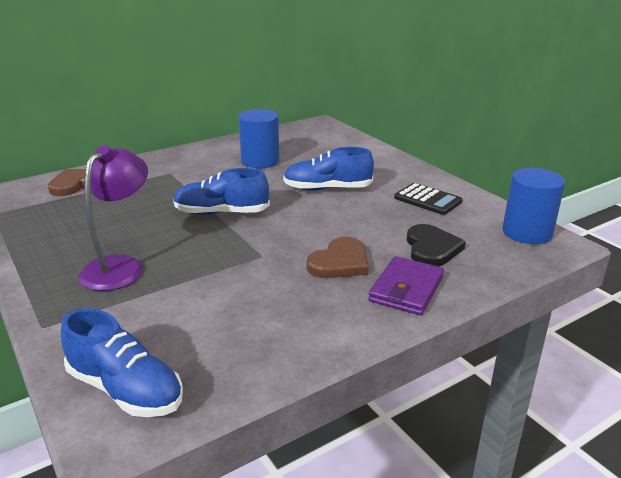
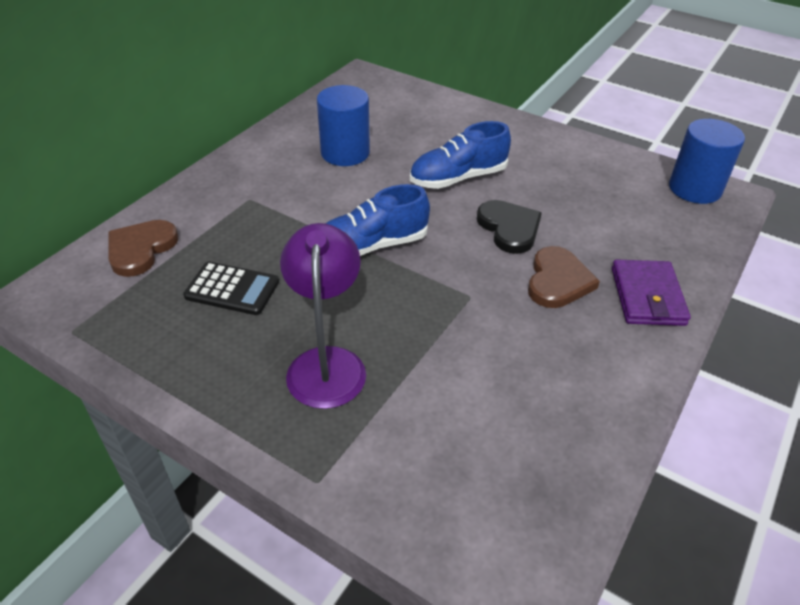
camera: 25 degrees left, 15 degrees up
(125, 389) = (492, 526): blue shoe -> none
(427, 200) = (572, 168): black calculator -> black calculator (232, 289)
(431, 248) = (628, 235): black heart -> black heart (509, 228)

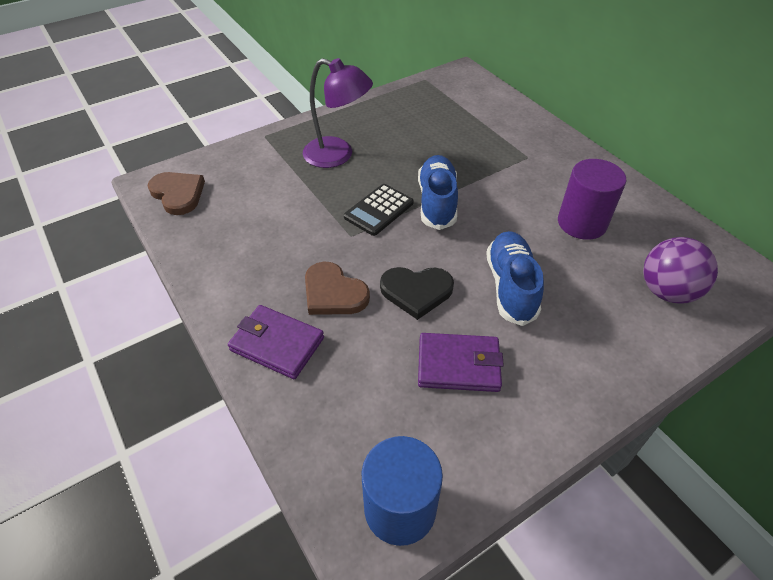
camera: 115 degrees right, 5 degrees up
(141, 249) = (487, 106): brown heart -> brown heart (178, 194)
(232, 289) = (427, 133): black calculator -> black calculator (379, 210)
(345, 153) = (582, 223): blue cylinder -> purple cylinder
(403, 109) = (667, 291): none -> purple ball
(563, 188) = (458, 365): none -> purple wallet

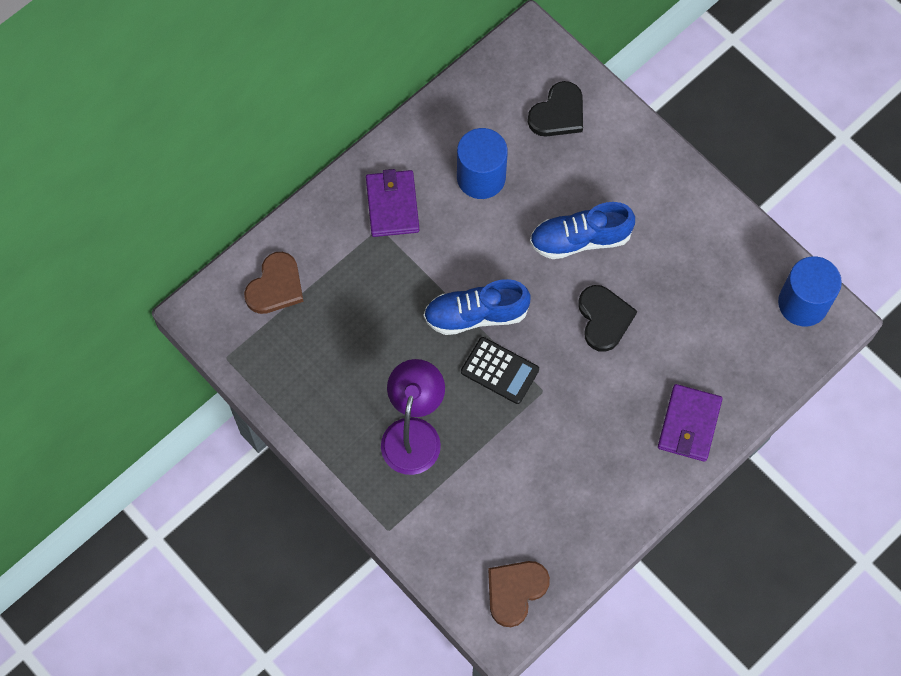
camera: 100 degrees left, 20 degrees up
(333, 293) = (621, 390): brown heart -> brown heart (275, 286)
(458, 365) = (675, 276): purple wallet -> purple wallet (392, 205)
(582, 223) = (481, 177): purple cylinder -> blue cylinder
(667, 291) = (558, 113): purple ball -> black heart

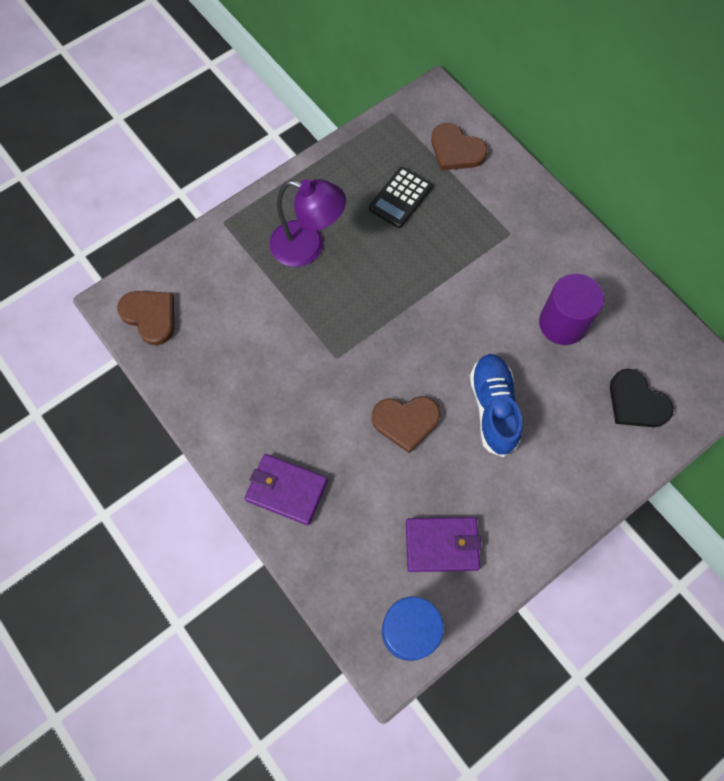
camera: 95 degrees right, 0 degrees up
(392, 205) = (533, 245): purple wallet -> purple wallet (442, 545)
(476, 315) = (418, 307): blue shoe -> none
(481, 177) = (562, 323): blue cylinder -> purple cylinder
(500, 371) = (360, 322): black calculator -> black calculator (400, 198)
(604, 319) = (406, 421): black heart -> brown heart

